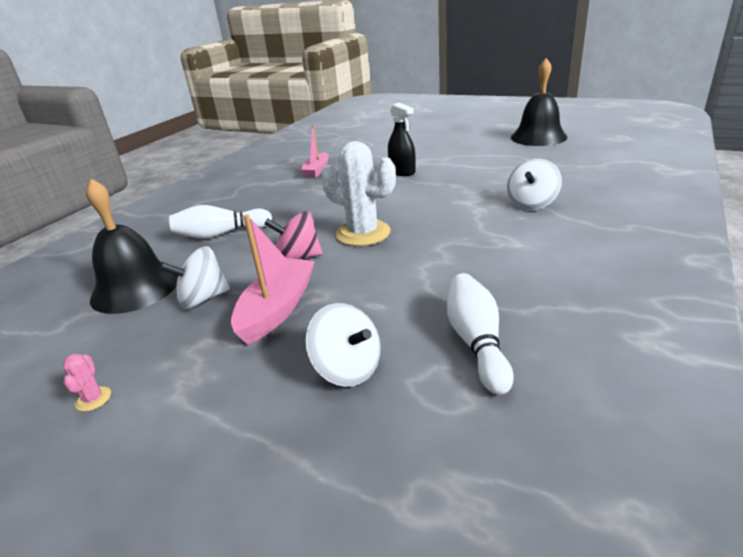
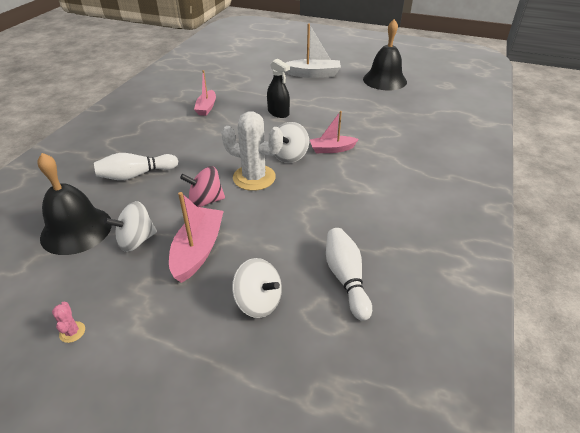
camera: 10 degrees left, 10 degrees up
(449, 136) = (313, 74): none -> white boat
(466, 203) = (332, 149): none -> pink boat
(531, 203) = (380, 151): white spinning top -> white spinning top (289, 156)

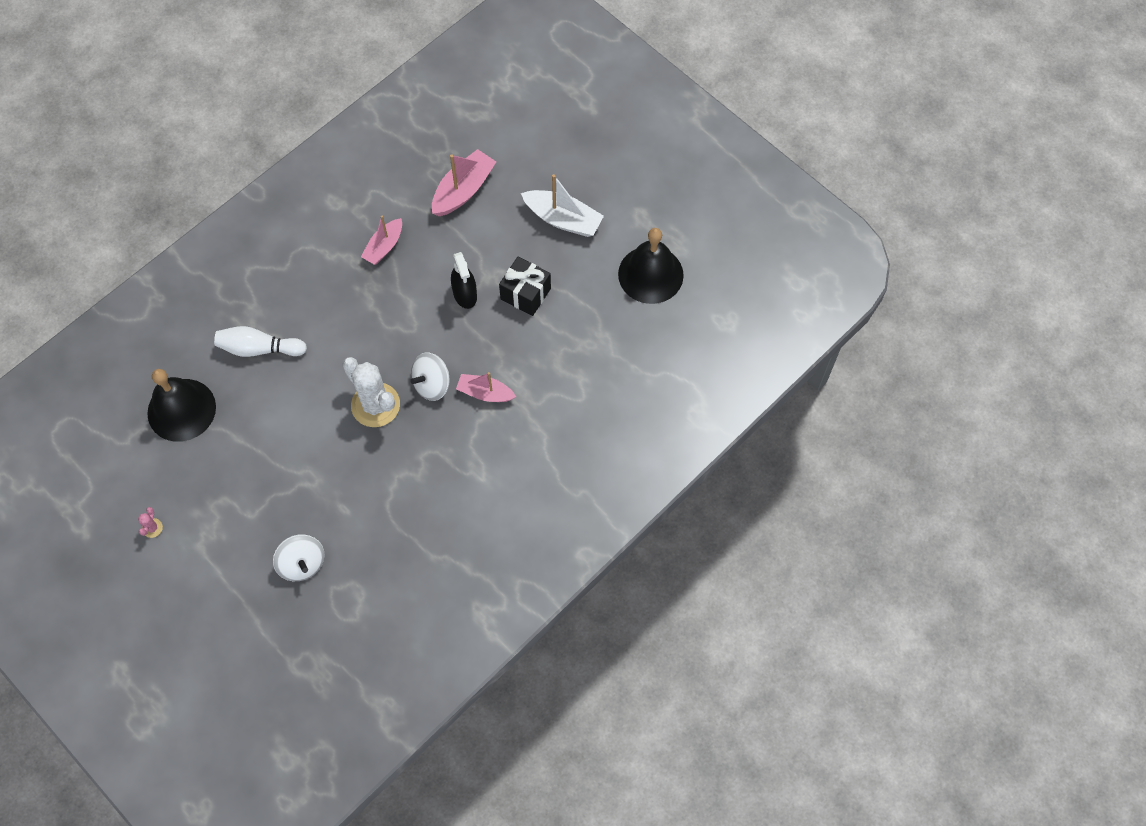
camera: 25 degrees right, 25 degrees up
(136, 240) = (229, 447): white spinning top -> none
(198, 250) = (278, 484): pink boat -> pink boat (463, 190)
(205, 201) = (311, 420): pink spinning top -> none
(318, 103) = (525, 294): none -> black gift
(346, 278) = (386, 573): white bowling pin -> none

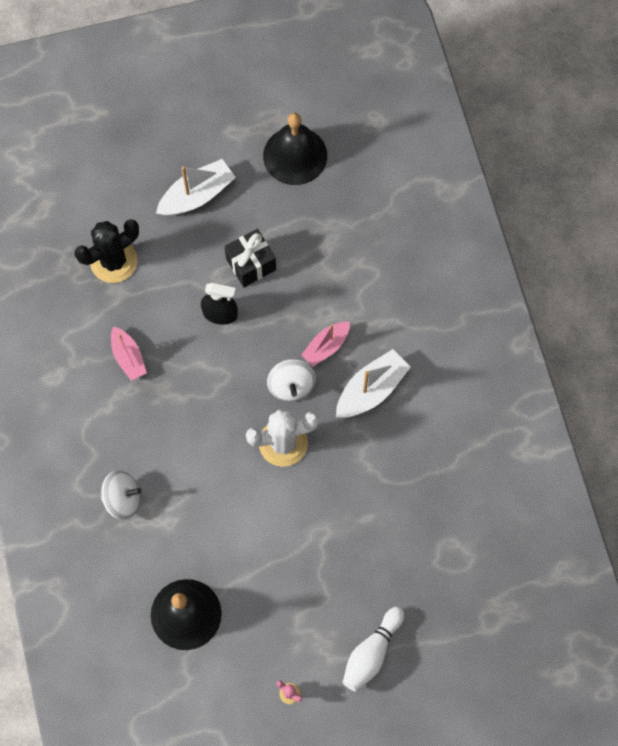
camera: 60 degrees left, 5 degrees up
(259, 348) = (165, 516): white bowling pin -> white bowling pin (371, 653)
(302, 563) = (398, 578): white spinning top -> white spinning top (123, 499)
(463, 190) = (113, 261): pink boat -> black cactus
(466, 450) = (371, 390): none -> white boat

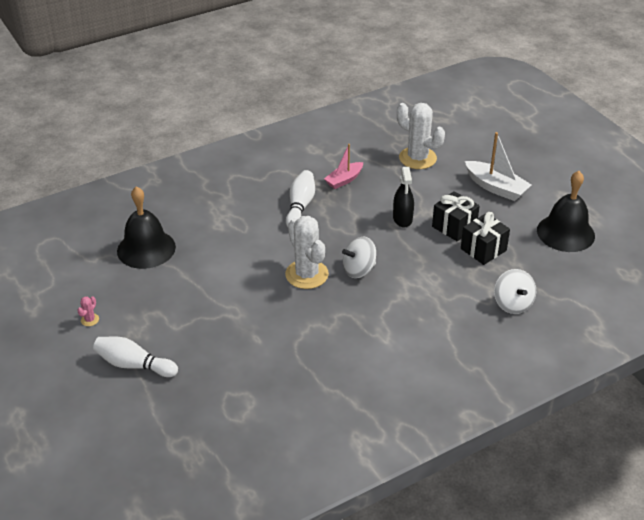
camera: 75 degrees right, 30 degrees down
(113, 261) = (417, 158): black cactus -> white cactus
(123, 499) = (230, 199): white spinning top -> white spinning top (513, 304)
(162, 420) = (300, 206): none -> white bowling pin
(297, 248) = (483, 249): none -> black gift
(326, 346) = (403, 283): pink boat -> none
(371, 390) = (376, 319): white boat -> none

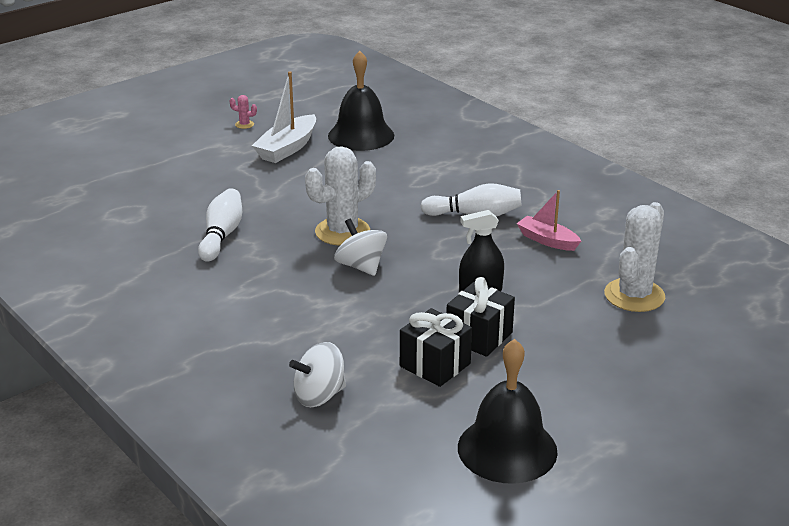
camera: 80 degrees right, 10 degrees down
(134, 365) = (182, 154): white bowling pin -> white bowling pin (222, 235)
(496, 187) = (597, 373): white boat -> white boat (287, 148)

